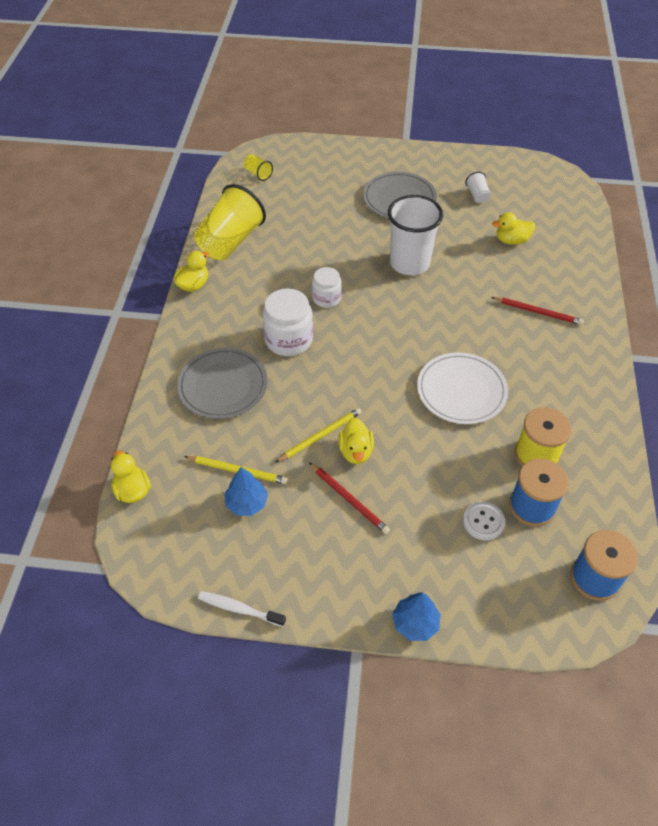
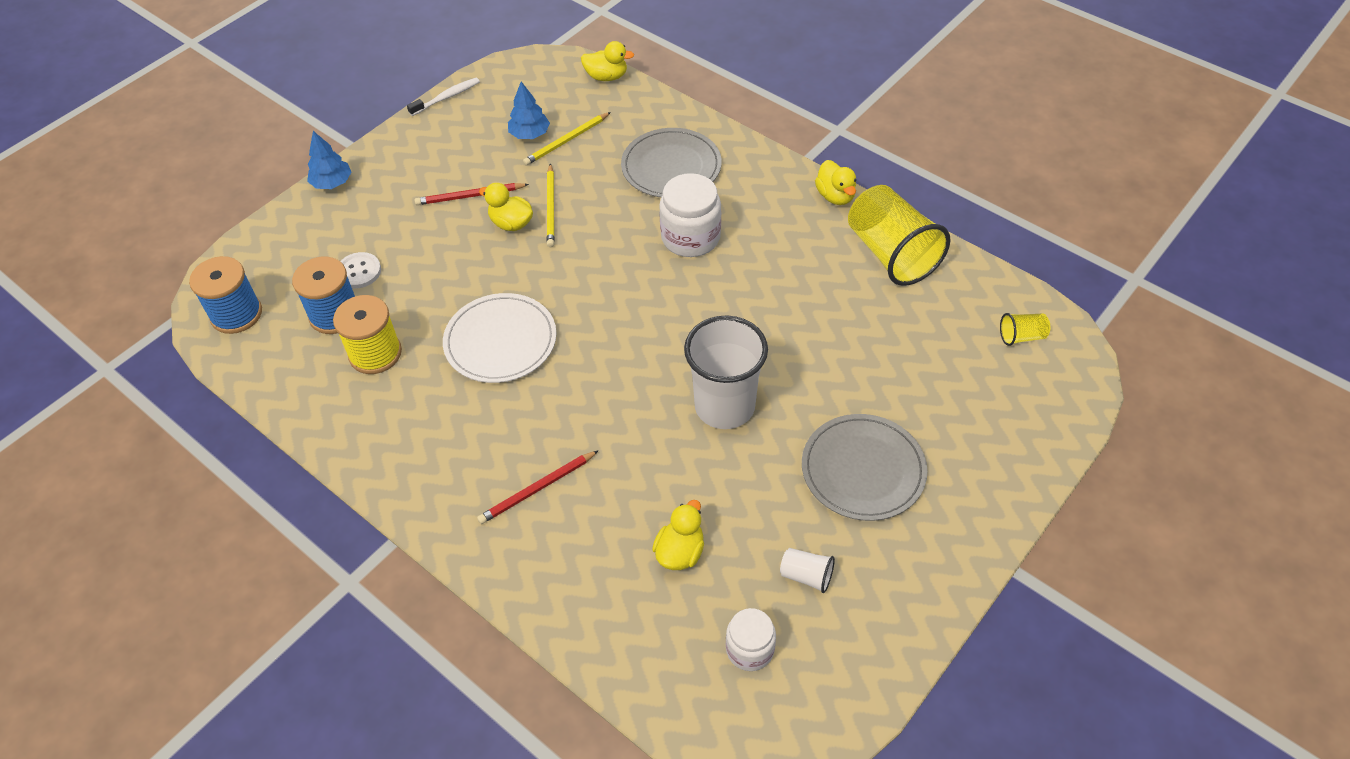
camera: 125 degrees right, 0 degrees up
(326, 298) = (727, 296): white jar -> white jar (750, 649)

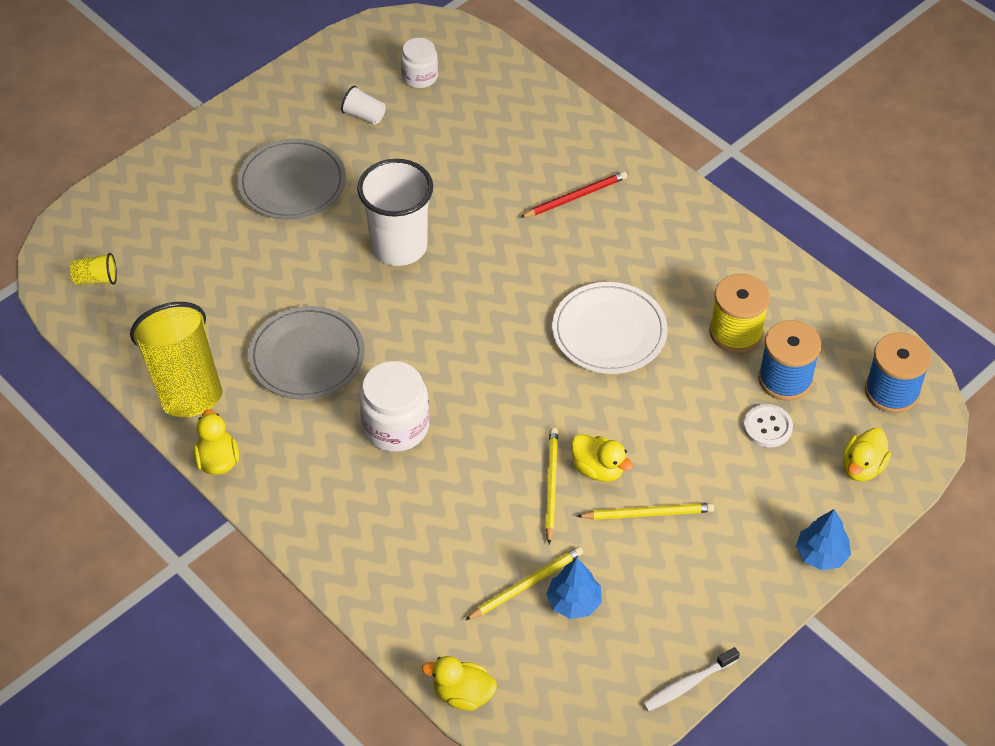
camera: 175 degrees left, 0 degrees up
(470, 196) = (648, 513): red pencil -> yellow pencil
(671, 166) = (400, 527): grey plate -> grey plate (307, 356)
(680, 552) = (460, 140): yellow duck -> yellow duck (862, 467)

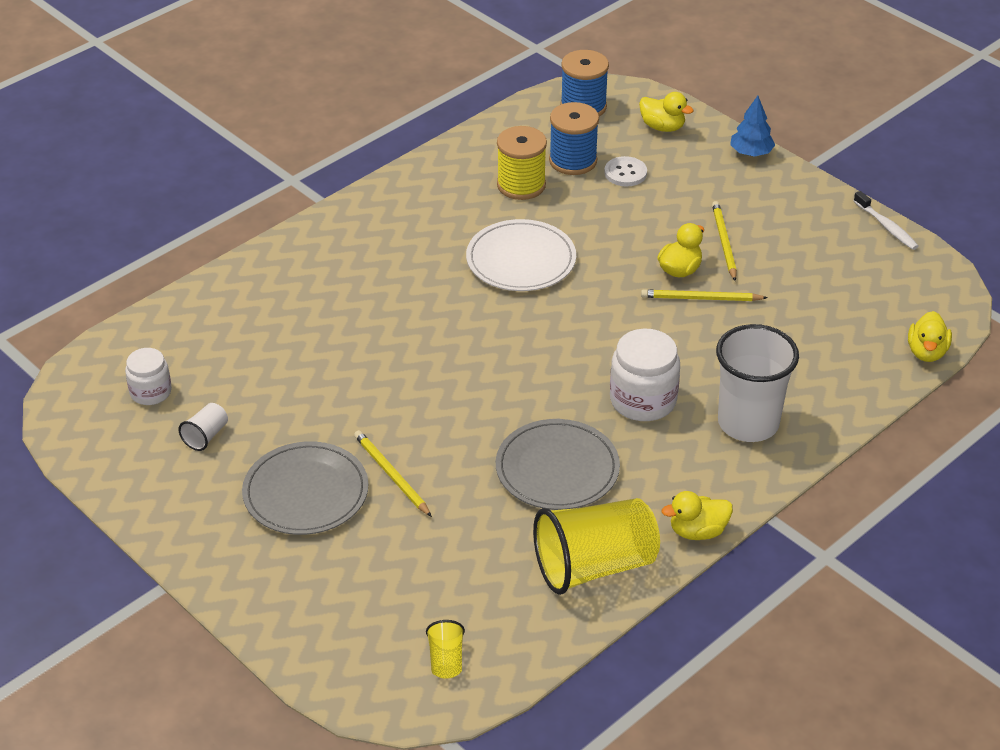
camera: 90 degrees left, 10 degrees down
(399, 246) = (407, 403): white cup -> white cup (748, 423)
(526, 584) = (809, 314): yellow pencil -> yellow pencil (391, 475)
(574, 602) = (821, 287): blue tree -> none
(575, 197) = (347, 278): red pencil -> none

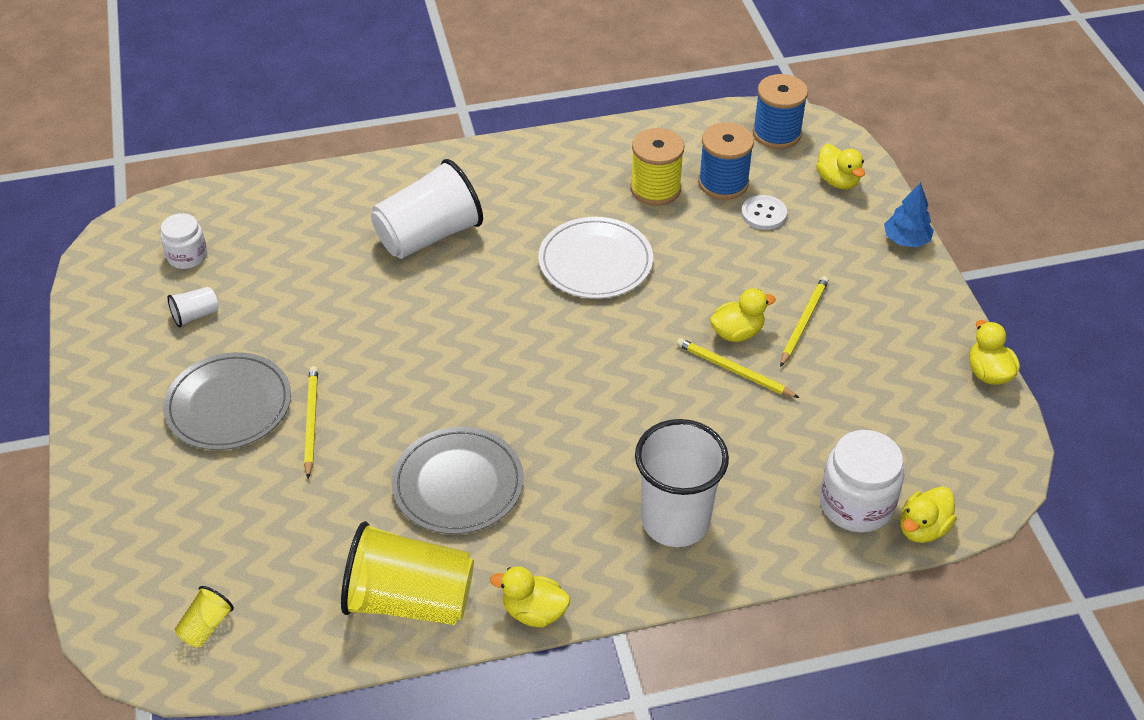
camera: 30 degrees right, 5 degrees up
(359, 293) = (428, 236): none -> white cup
(643, 400) = (593, 451): white jar -> white jar (856, 504)
(886, 226) = (988, 373): white toothbrush -> yellow duck

